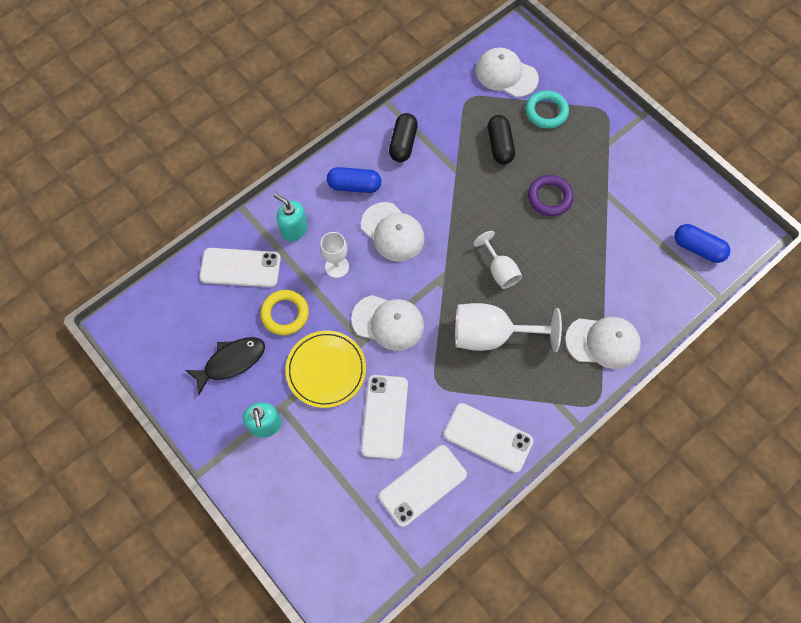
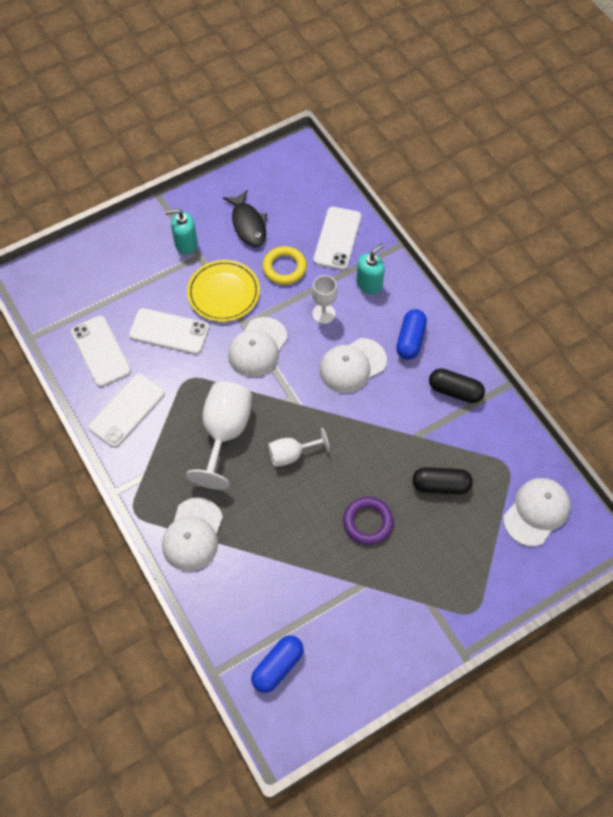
camera: 100 degrees right, 5 degrees down
(546, 112) = (480, 544): turquoise ring -> none

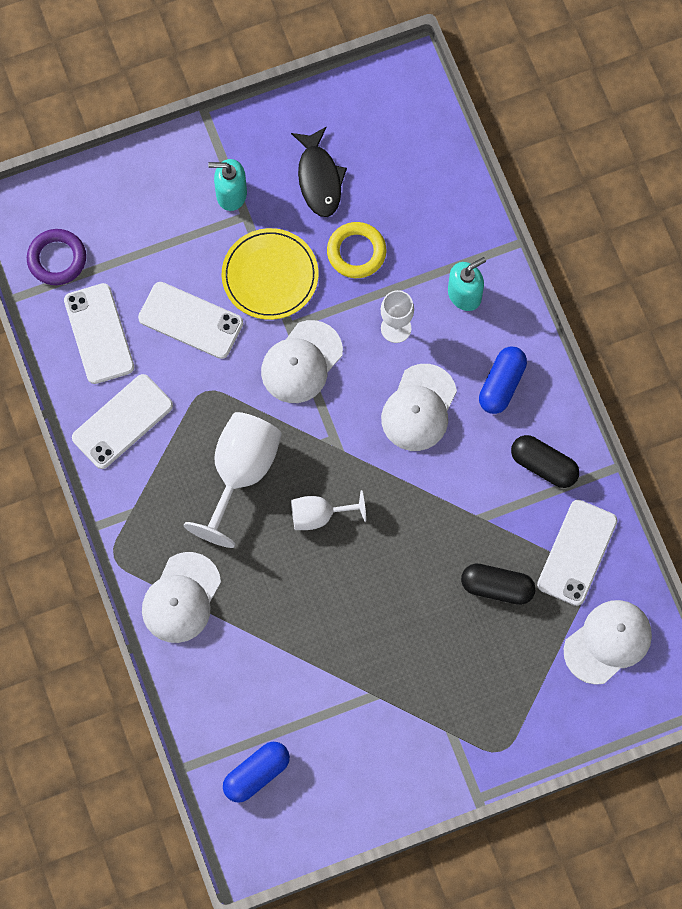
camera: 10 degrees right, 10 degrees up
(337, 238) = (435, 220): white phone -> white phone (577, 552)
(352, 365) = (419, 408): white cap -> white cap turned 45 degrees counterclockwise
(368, 522) = (397, 619): purple ring -> purple ring (57, 259)

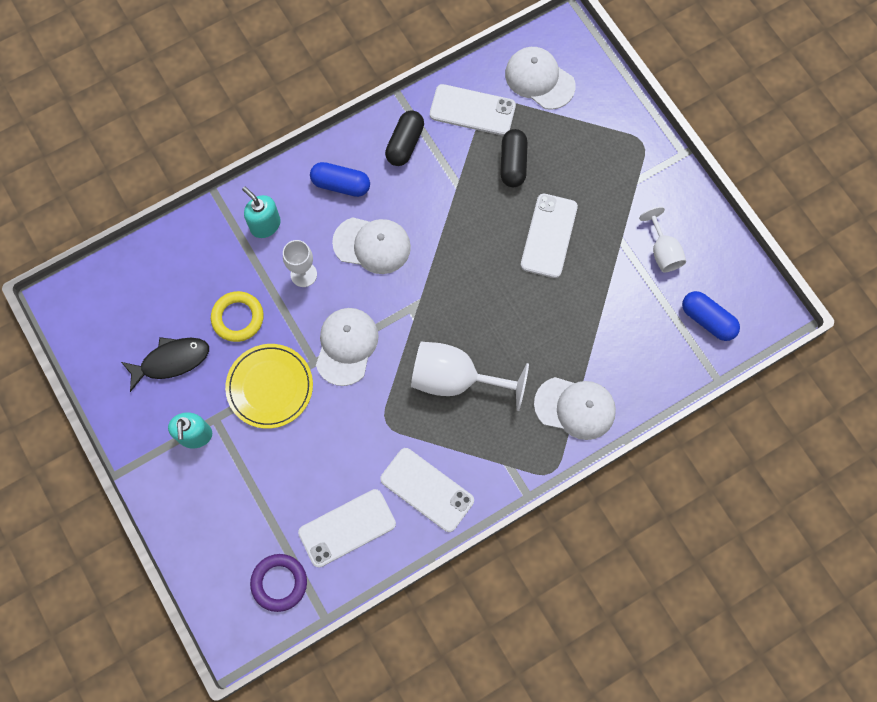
camera: 100 degrees left, 0 degrees up
(191, 320) = (322, 448): white phone -> white phone (549, 236)
(301, 362) = (346, 346): white cap -> white cap turned 105 degrees counterclockwise
(319, 515) = (480, 308): white goblet -> white goblet (662, 251)

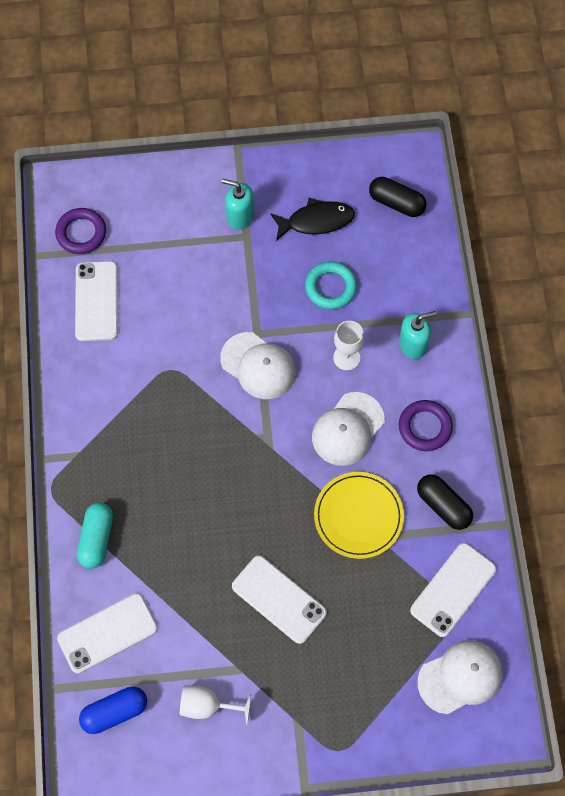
camera: 115 degrees right, 5 degrees down
(171, 361) = (316, 221): black fish -> black fish turned 105 degrees counterclockwise
(238, 318) = (330, 287): yellow ring -> turquoise ring
(270, 387) = (252, 289): yellow plate -> yellow plate (358, 516)
(341, 185) = (425, 427): blue capsule -> purple ring
(427, 489) = (93, 377): white phone -> white phone (107, 633)
(455, 379) = (179, 445): white goblet -> none
(513, 163) = (374, 602): black capsule -> black capsule (396, 203)
(575, 408) = (96, 539): white cap -> turquoise capsule

